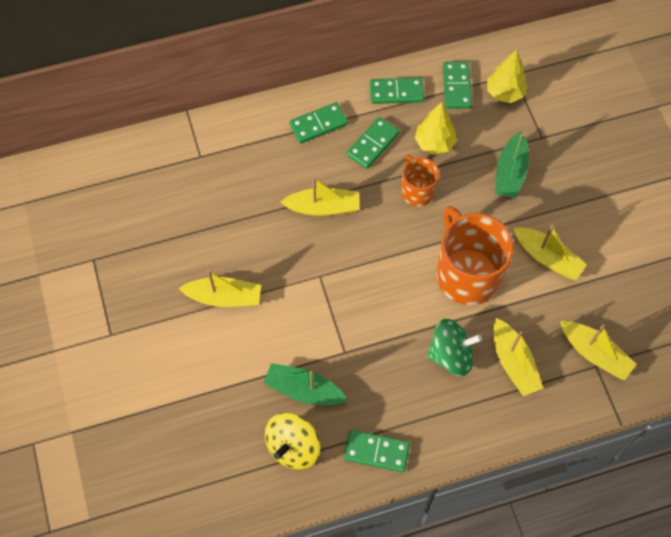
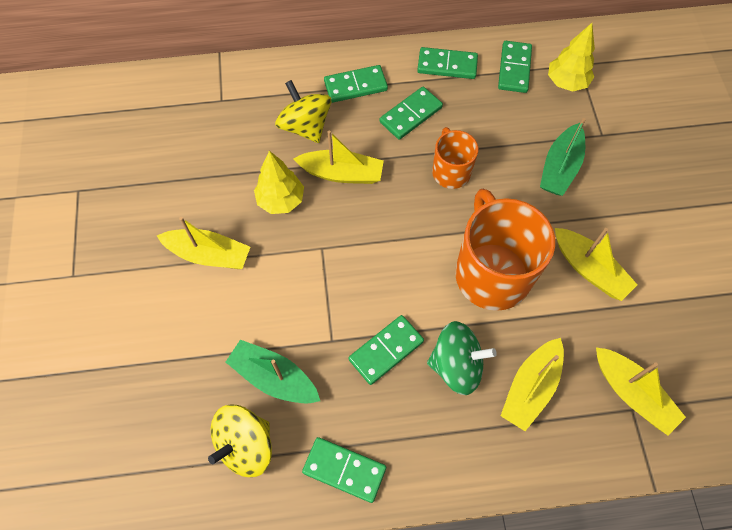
camera: 10 degrees right, 0 degrees up
(281, 169) = (305, 126): none -> yellow spinning top
(391, 352) = (386, 350): none -> green domino
(434, 143) = (479, 123): yellow tree -> yellow tree (281, 200)
(513, 362) = (530, 388): yellow boat -> yellow boat turned 45 degrees clockwise

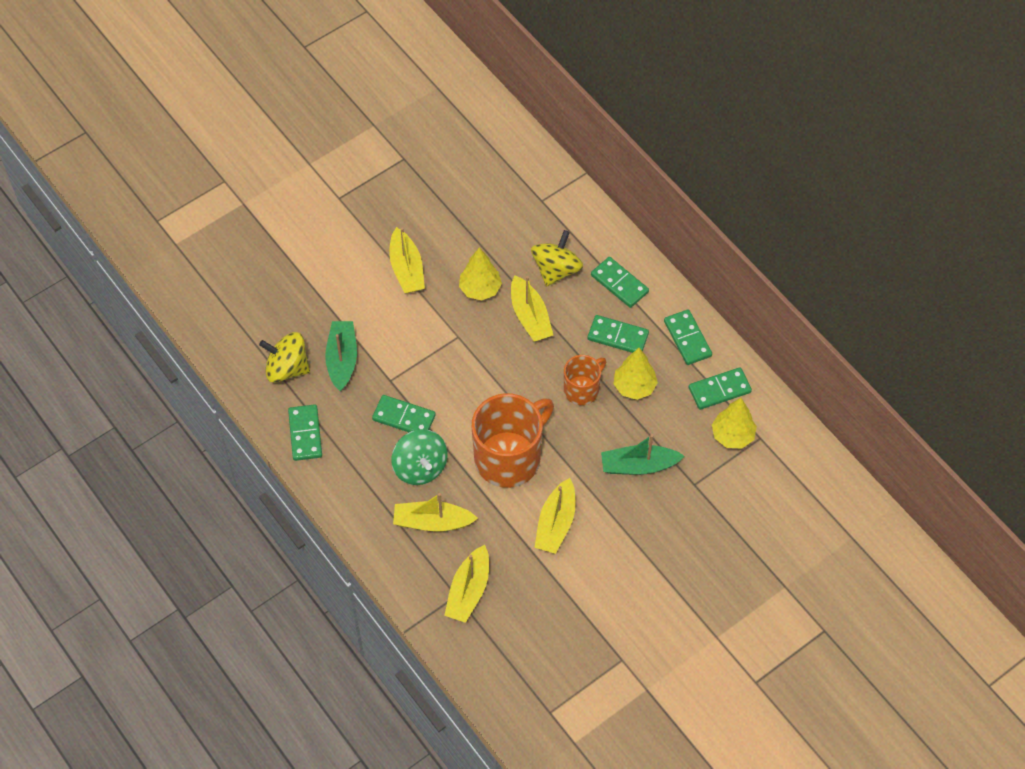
camera: 60 degrees right, 5 degrees down
(473, 129) = (634, 387): none -> yellow tree

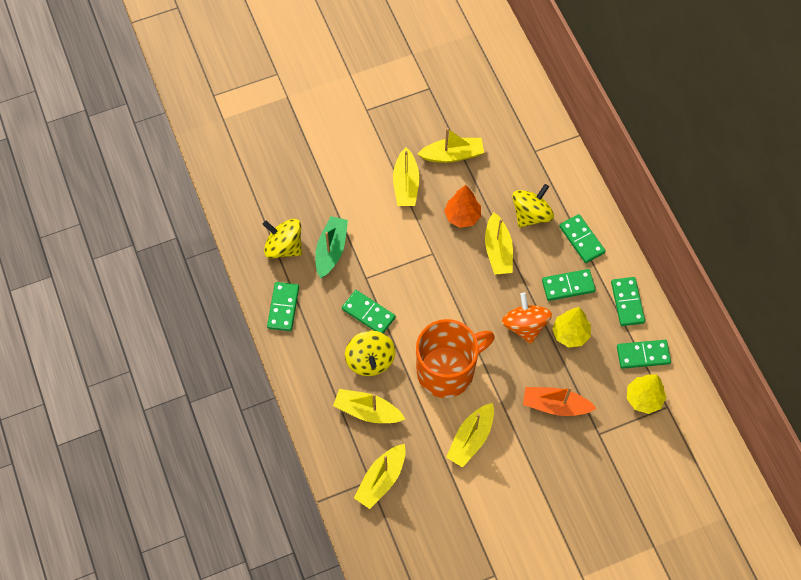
camera: 15 degrees right, 5 degrees up
(420, 467) = (370, 360): green spinning top -> yellow spinning top
(450, 225) = (452, 155): none -> yellow boat
(480, 289) = (462, 216): yellow tree -> orange tree
(582, 389) = (525, 325): orange mug -> orange spinning top
(618, 336) = (568, 286): green domino -> green domino turned 45 degrees counterclockwise
(638, 466) = (555, 405): green boat -> orange boat

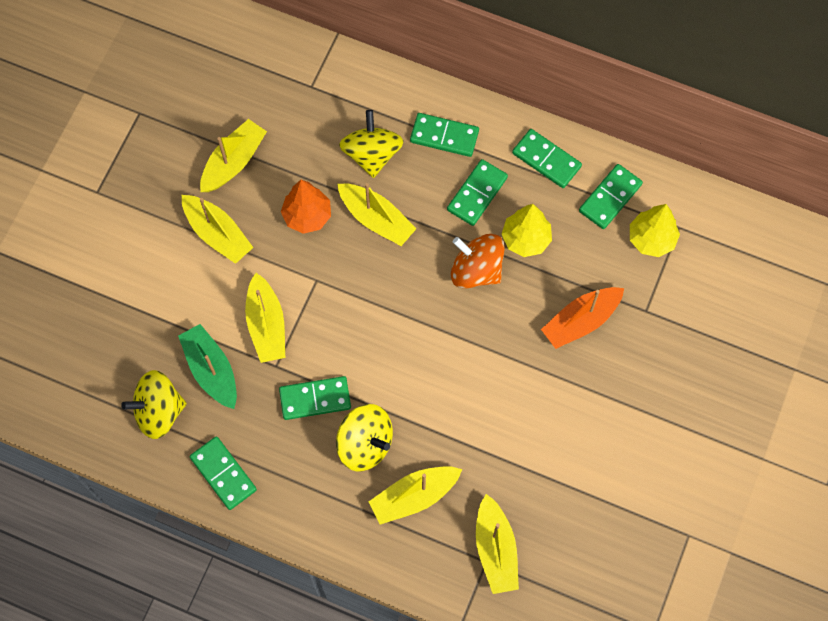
camera: 45 degrees left, 5 degrees up
(447, 370) = (448, 383): orange mug -> none
(471, 439) = (537, 428): yellow boat -> yellow boat (266, 325)

